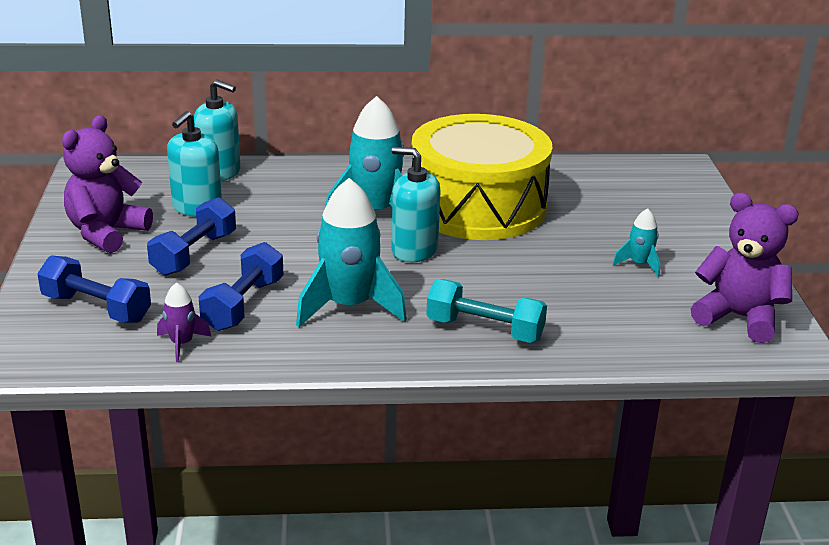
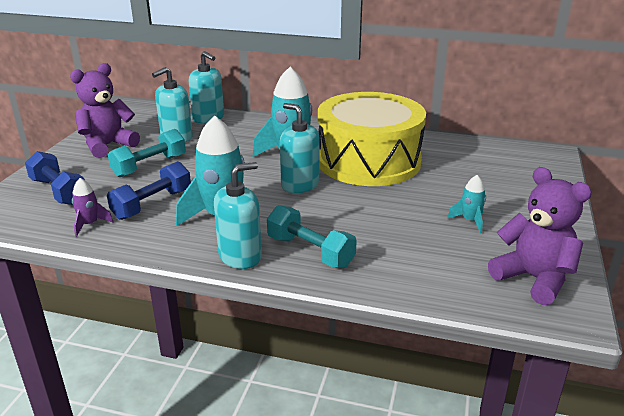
camera: 20 degrees right, 0 degrees up
(194, 254) = (150, 166): blue dumbbell -> turquoise dumbbell
(407, 349) = (240, 256): none -> turquoise soap dispenser

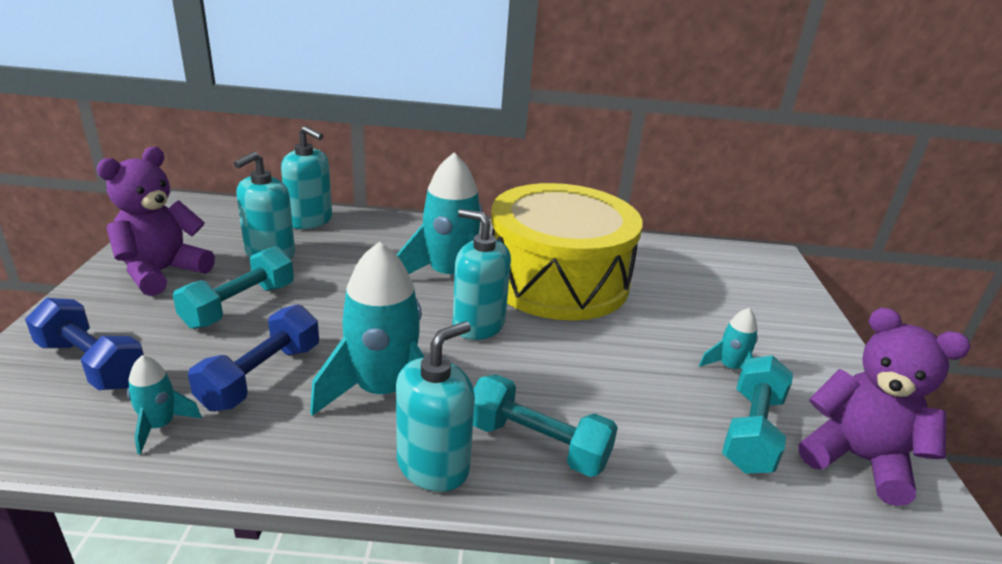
camera: 15 degrees left, 0 degrees up
(89, 224) = (160, 426): purple rocket -> turquoise rocket
(463, 257) = (751, 431): none -> turquoise dumbbell

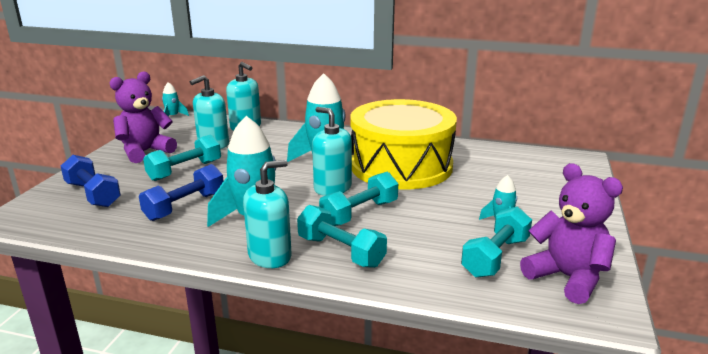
camera: 15 degrees right, 5 degrees down
(160, 426) = (120, 225): turquoise rocket -> turquoise rocket (173, 116)
(535, 368) = (359, 213): none -> turquoise dumbbell

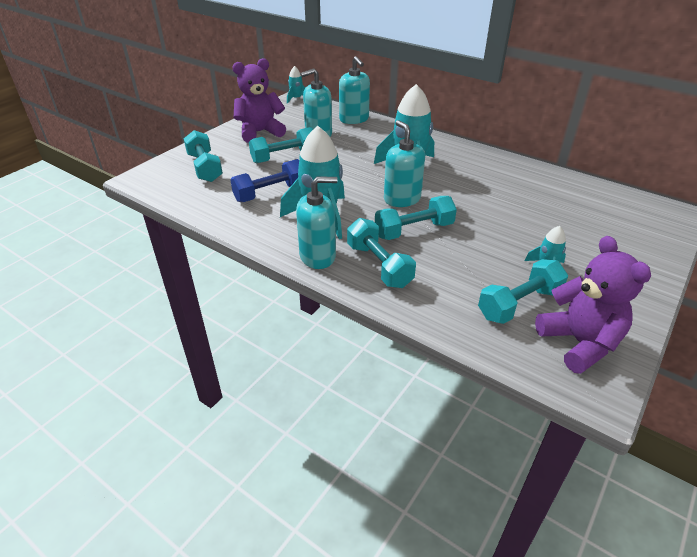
camera: 20 degrees right, 15 degrees up
(93, 194) = (205, 167): blue dumbbell -> turquoise dumbbell
(401, 166) = (478, 187): yellow drum -> none

